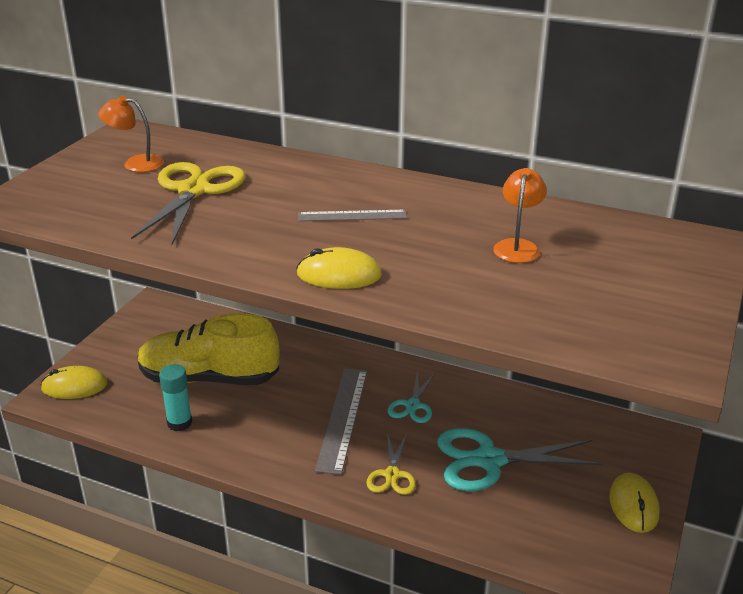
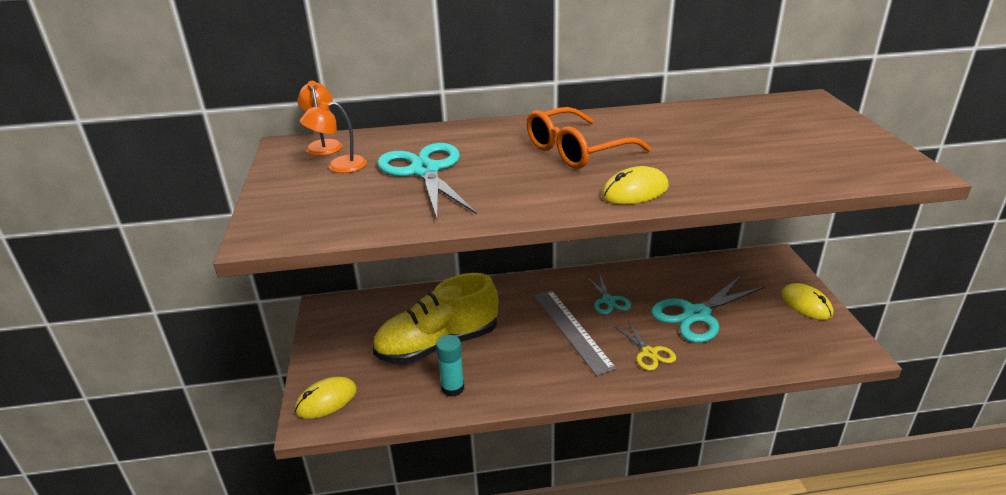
camera: 30 degrees left, 0 degrees up
(193, 191) = (425, 171): yellow scissors -> turquoise scissors
(352, 216) = (577, 151): grey ruler -> orange glasses
(517, 246) = (715, 135): orange lamp -> orange lamp (323, 145)

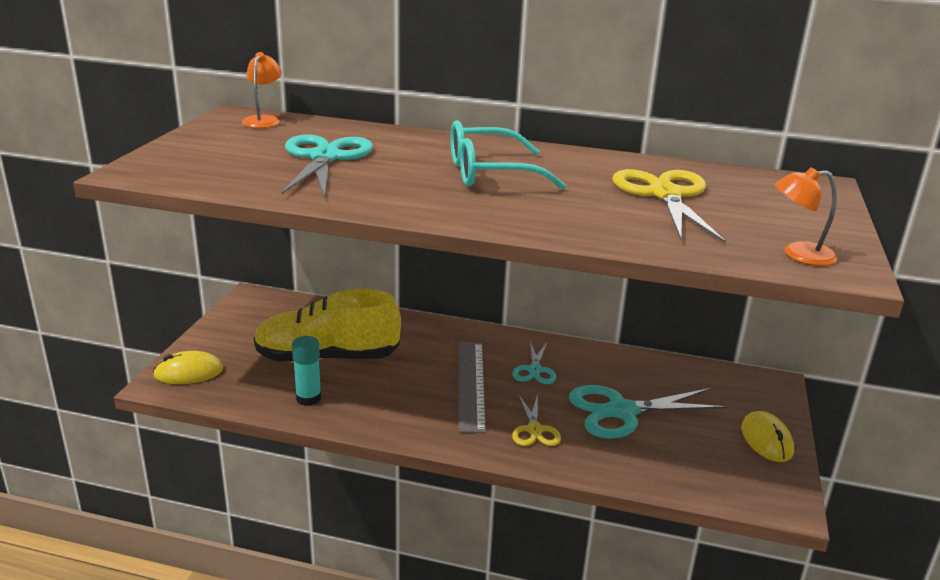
camera: 20 degrees right, 5 degrees down
(339, 166) = (255, 138): orange lamp -> orange lamp (798, 254)
(577, 151) = (490, 173): orange glasses -> turquoise glasses
(635, 191) = (501, 216): yellow mouse -> none
(724, 137) = (665, 195): none -> yellow scissors

